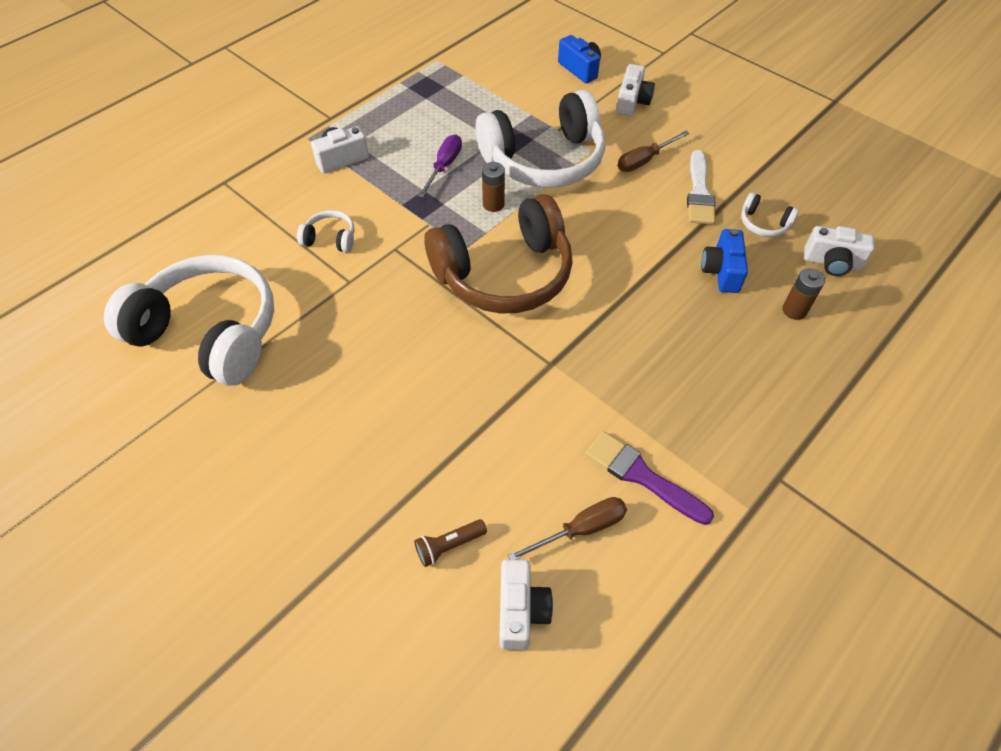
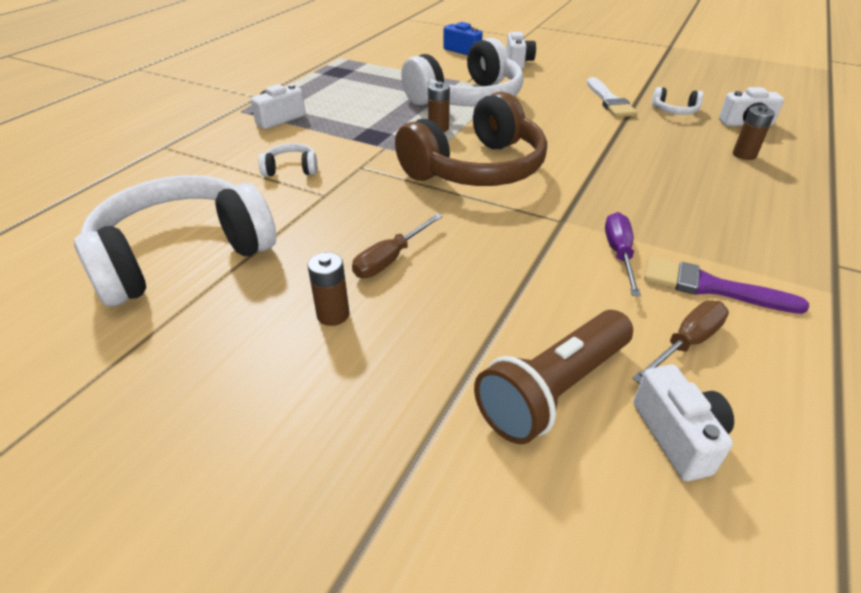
camera: 15 degrees left, 15 degrees down
(210, 332) = (182, 255): white headphones -> white headphones turned 45 degrees counterclockwise
(309, 428) = (333, 315): none -> brown battery
(444, 166) = (379, 112): purple screwdriver -> purple screwdriver (619, 254)
(449, 546) = (554, 390): brown flashlight -> brown flashlight, size x2.10
(644, 160) = (551, 89): brown screwdriver -> brown screwdriver (390, 259)
(721, 271) = (665, 141): blue camera -> none

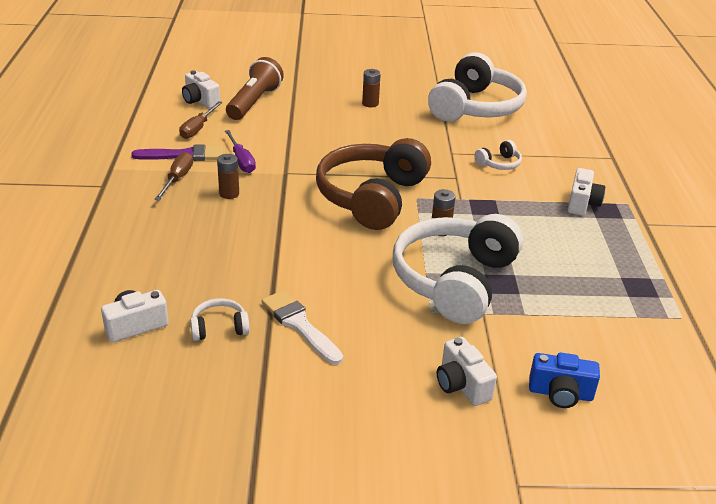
camera: 150 degrees right, 5 degrees down
(390, 259) = (369, 129): brown screwdriver -> brown screwdriver (177, 179)
(744, 155) = (147, 273): brown battery -> brown battery (229, 193)

